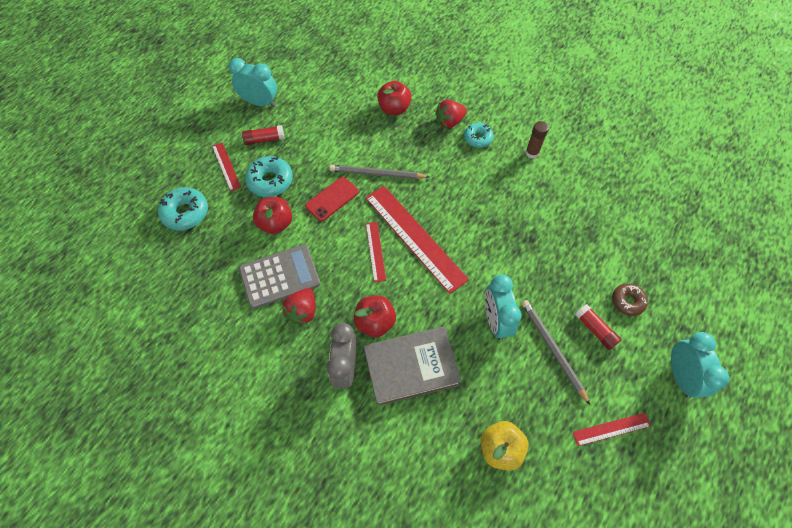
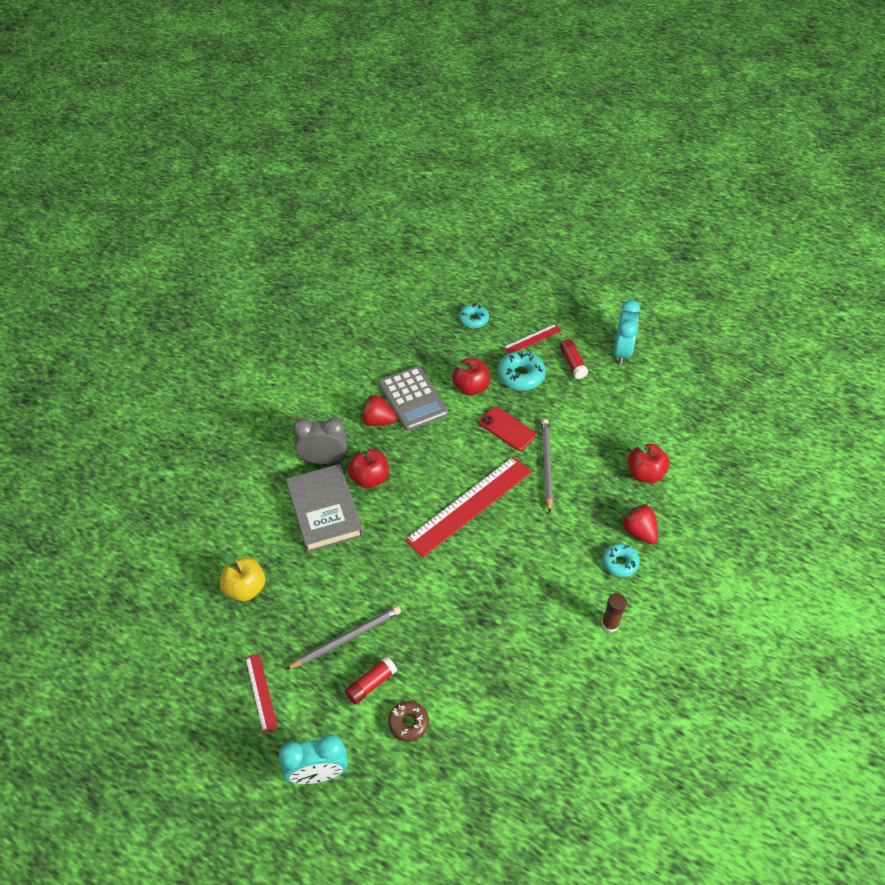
camera: 85 degrees right, 10 degrees down
(185, 213) = (473, 320): turquoise donut -> turquoise donut, size x0.66
(375, 251) = (448, 472): red ruler -> none
(496, 320) = (377, 584): turquoise clock -> none

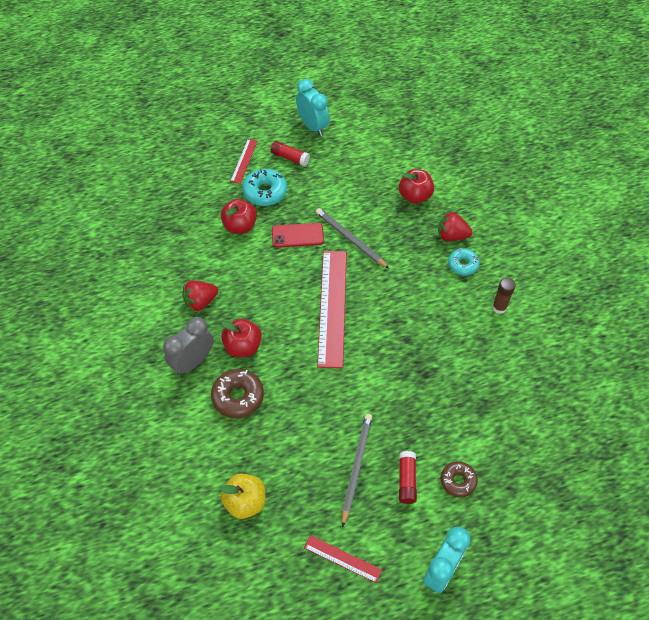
camera: 45 degrees left, 5 degrees up
(325, 511) = (238, 397): grey book -> brown donut
(413, 399) = (208, 266): grey calculator -> none
(473, 320) = (186, 177): turquoise donut -> none

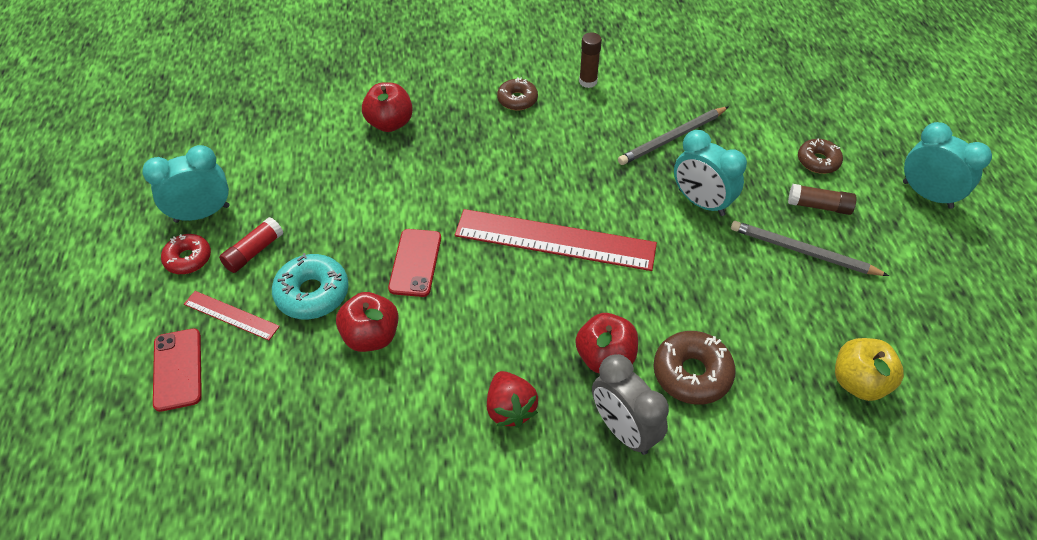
camera: 80 degrees left, 5 degrees down
(206, 150) = (178, 369): none -> red phone
(279, 131) = (188, 259): none -> red donut
(342, 558) = (926, 284): red ruler -> none
(350, 239) = (442, 202): grey pencil -> grey pencil (672, 138)
(389, 395) = (701, 202): none -> turquoise clock
(406, 480) = (819, 206): red glue stick -> brown glue stick
(451, 236) = (469, 101): red strawberry -> none
(463, 265) = (517, 99): turquoise donut -> brown donut

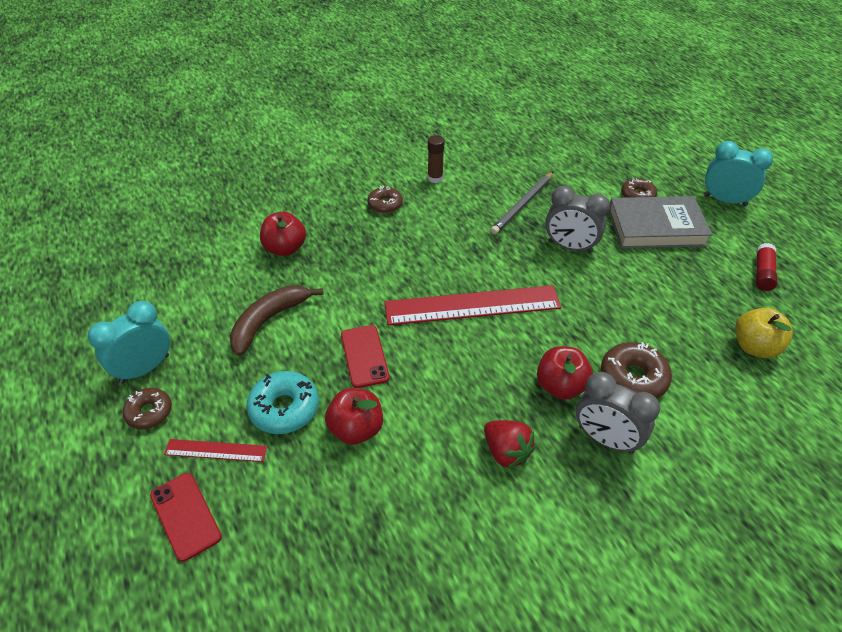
camera: 20 degrees left, 5 degrees down
(188, 259) = (149, 412): red donut -> brown donut
(254, 251) = (211, 388): red glue stick -> red glue stick (762, 273)
(338, 197) = (268, 321): none -> brown banana
(701, 202) = (570, 247): turquoise clock -> grey clock
(803, 252) = (663, 263): grey pencil -> none
(819, 206) = (656, 227): brown glue stick -> grey book

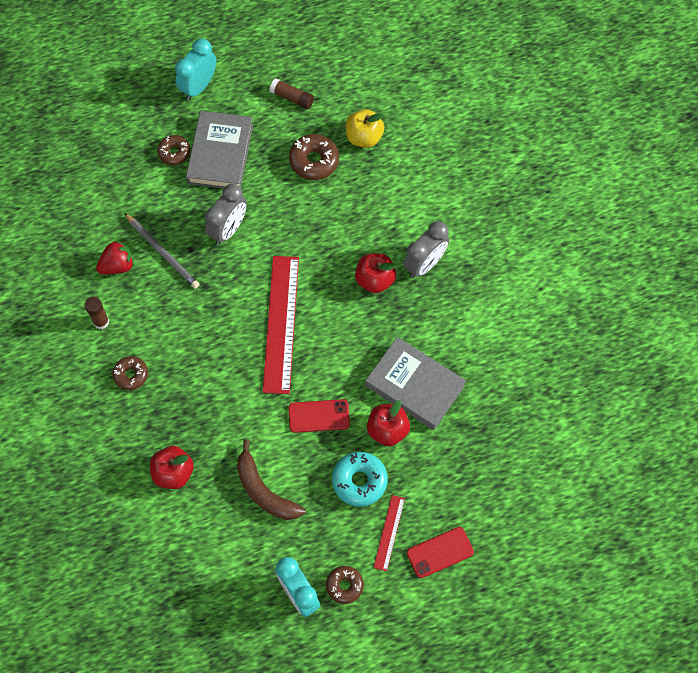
camera: 80 degrees left, 20 degrees up
(424, 452) = (414, 385): none -> grey book
(506, 452) = (424, 331): red strawberry -> red strawberry (118, 265)
(633, 378) = (376, 229): brown donut -> brown donut (314, 161)
(762, 273) = (292, 98): red glue stick -> brown glue stick

